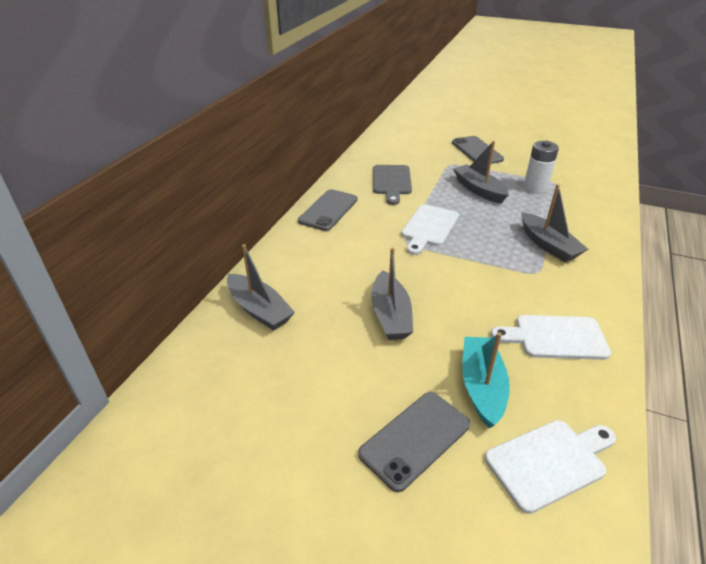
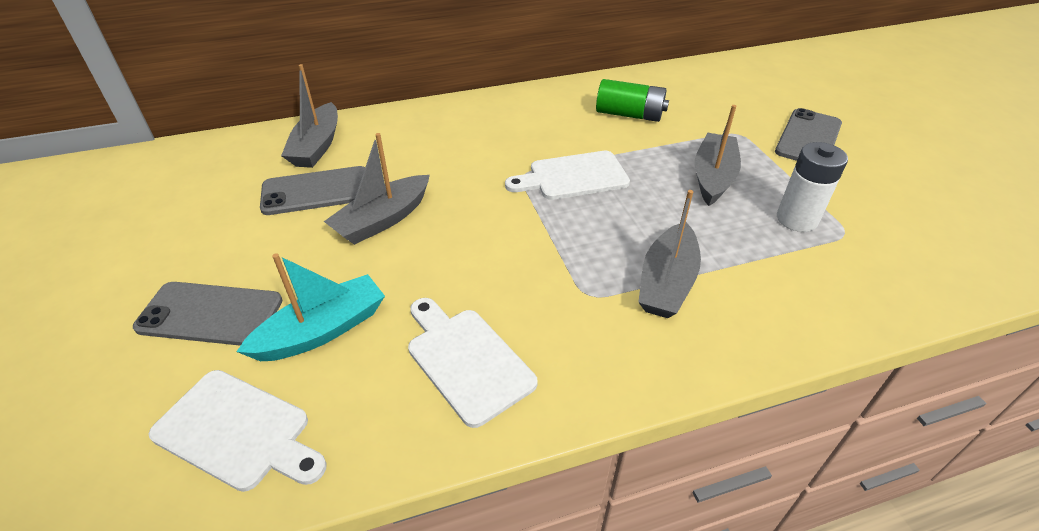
camera: 50 degrees right, 5 degrees up
(328, 210) = (517, 106): grey phone -> grey phone (316, 191)
(391, 182) = (629, 115): grey cutting board -> green battery

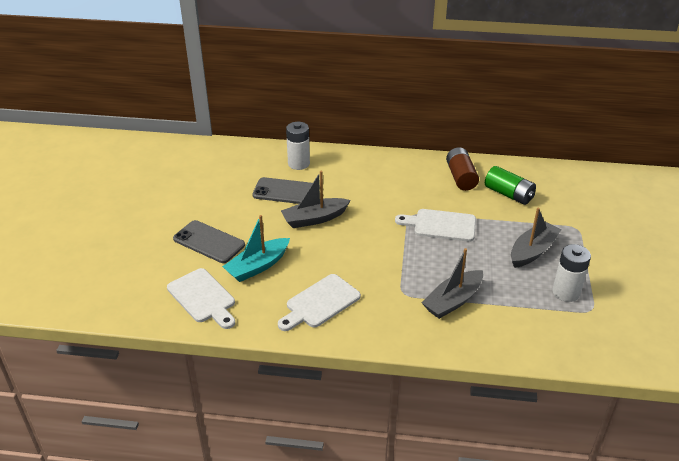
camera: 25 degrees right, 5 degrees down
(317, 146) = (298, 164): grey boat -> white battery
(322, 330) = (258, 266): turquoise boat -> turquoise boat turned 150 degrees clockwise
(466, 360) = (320, 303): white cutting board -> white cutting board turned 120 degrees counterclockwise
(556, 109) = (461, 177): none -> brown battery
(808, 138) = (625, 245): grey phone -> none

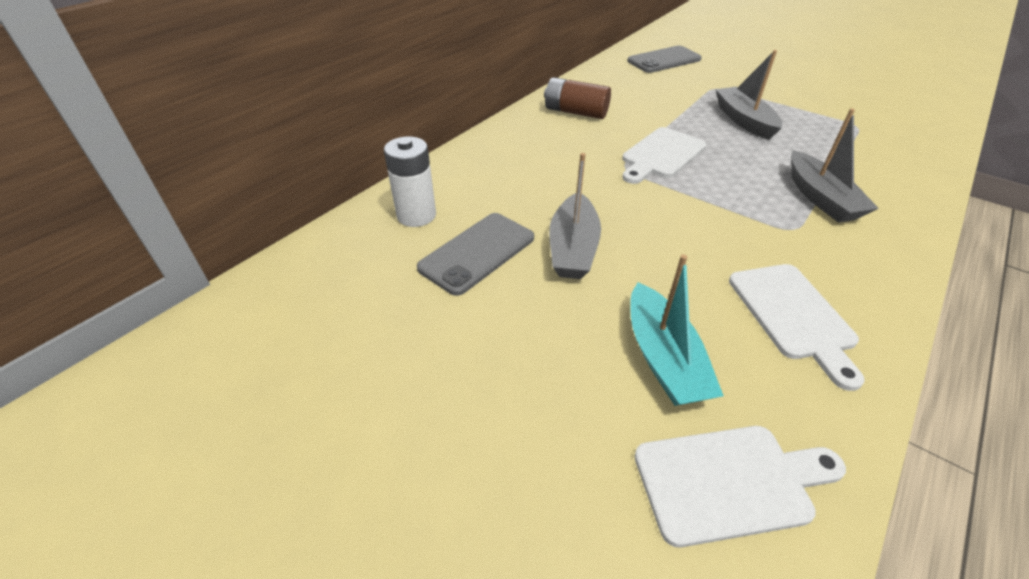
camera: 60 degrees left, 5 degrees up
(209, 242) = (547, 406): grey phone -> grey phone (664, 60)
(508, 194) = (632, 99): green battery -> none
(566, 292) = (824, 128): white battery -> none

